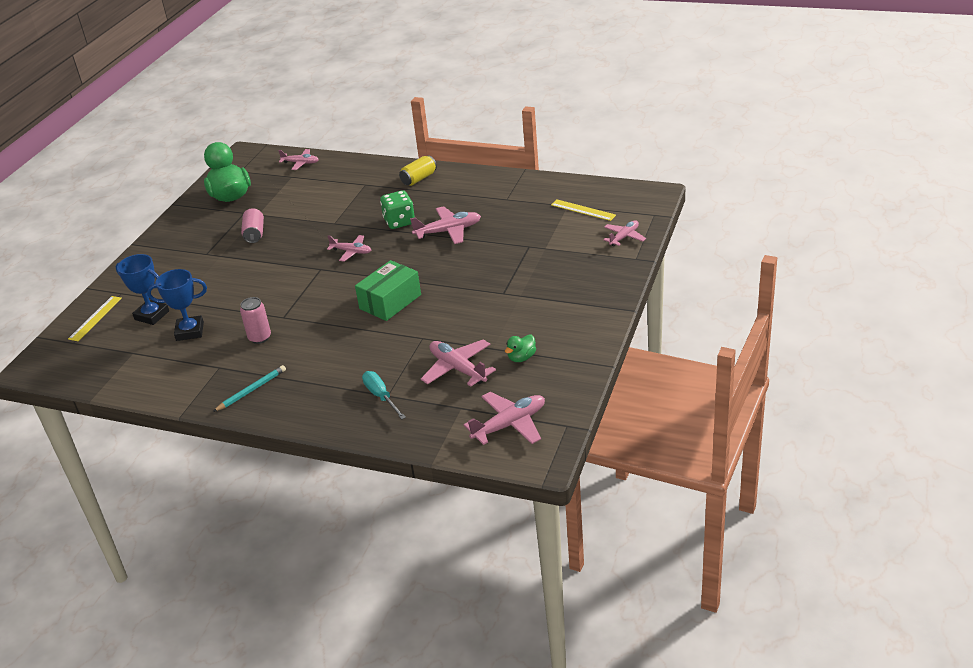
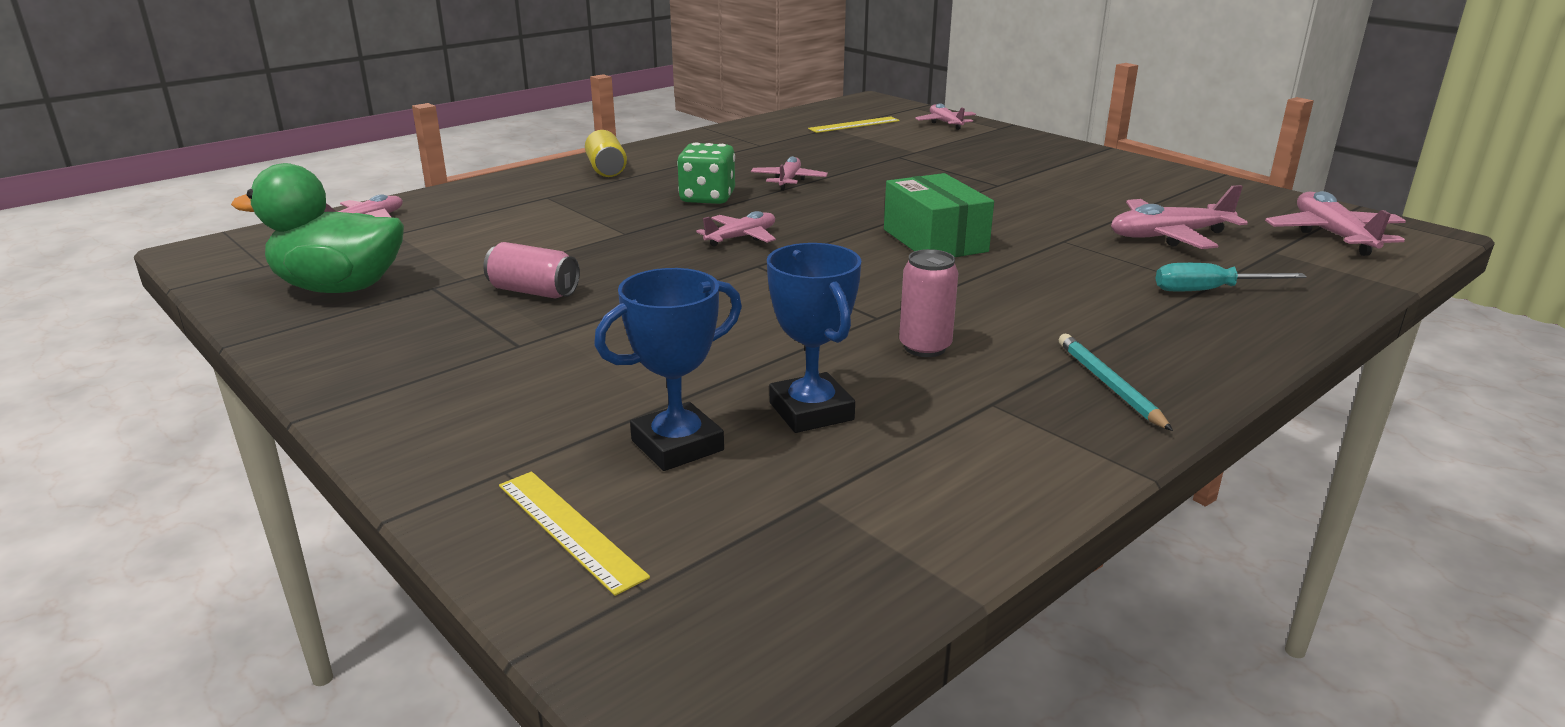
camera: 65 degrees left, 10 degrees down
(190, 331) = (811, 411): blue trophy -> blue trophy turned 45 degrees counterclockwise
(448, 231) = (788, 181): pink plane -> pink plane, size x0.65
(521, 358) = (1170, 203): green duck -> none

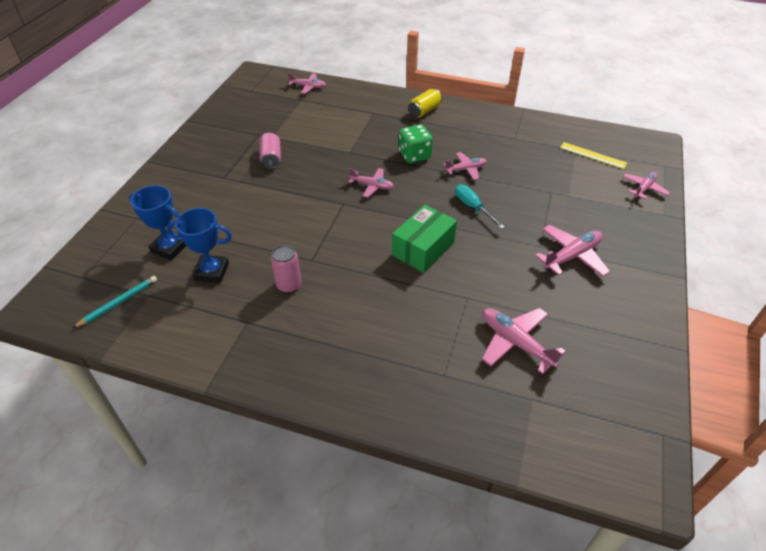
camera: 60 degrees right, 20 degrees up
(339, 288) = (243, 116): green duck -> none
(570, 529) = (108, 247): yellow ruler -> none
(811, 411) = (211, 271): blue trophy -> blue trophy turned 60 degrees clockwise
(1109, 385) = (287, 357): turquoise pencil -> turquoise pencil (118, 302)
(1209, 290) = (436, 376): turquoise screwdriver -> turquoise screwdriver (473, 207)
(1333, 235) = (596, 429): pink plane -> pink plane (571, 256)

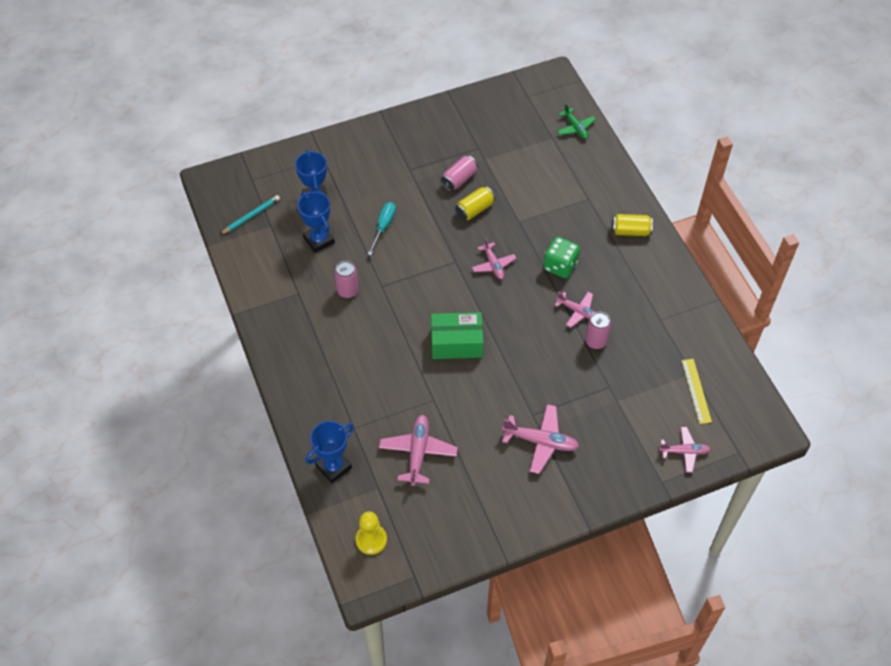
camera: 50 degrees right, 10 degrees up
(118, 302) = (251, 216): turquoise pencil -> turquoise pencil turned 45 degrees counterclockwise
(308, 87) = (575, 128): pink plane -> green plane
(309, 166) = (474, 209): none -> yellow can
(473, 207) = (534, 345): turquoise screwdriver -> turquoise screwdriver (383, 226)
(476, 422) = (333, 467): none -> blue trophy
(502, 176) = (595, 341): none -> pink can
(592, 445) = (371, 540): none -> yellow pawn

